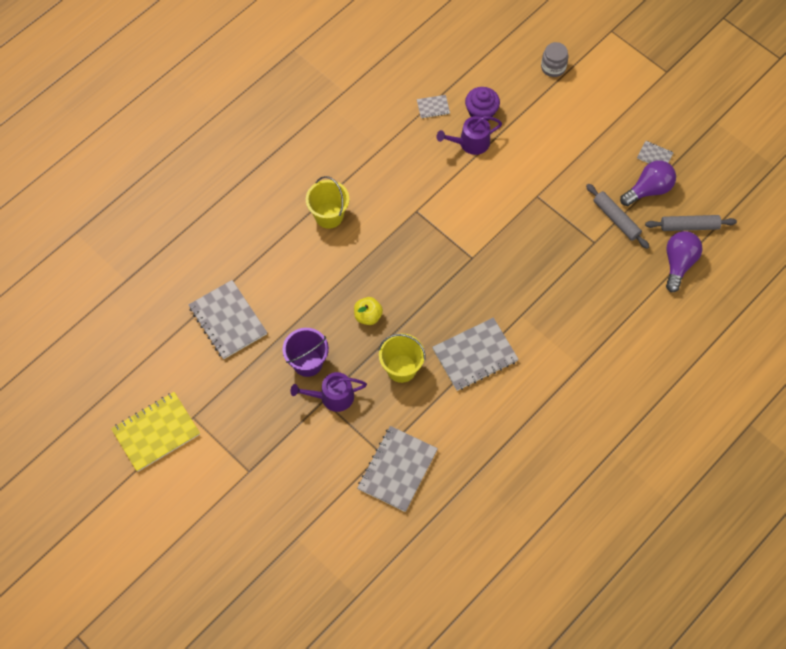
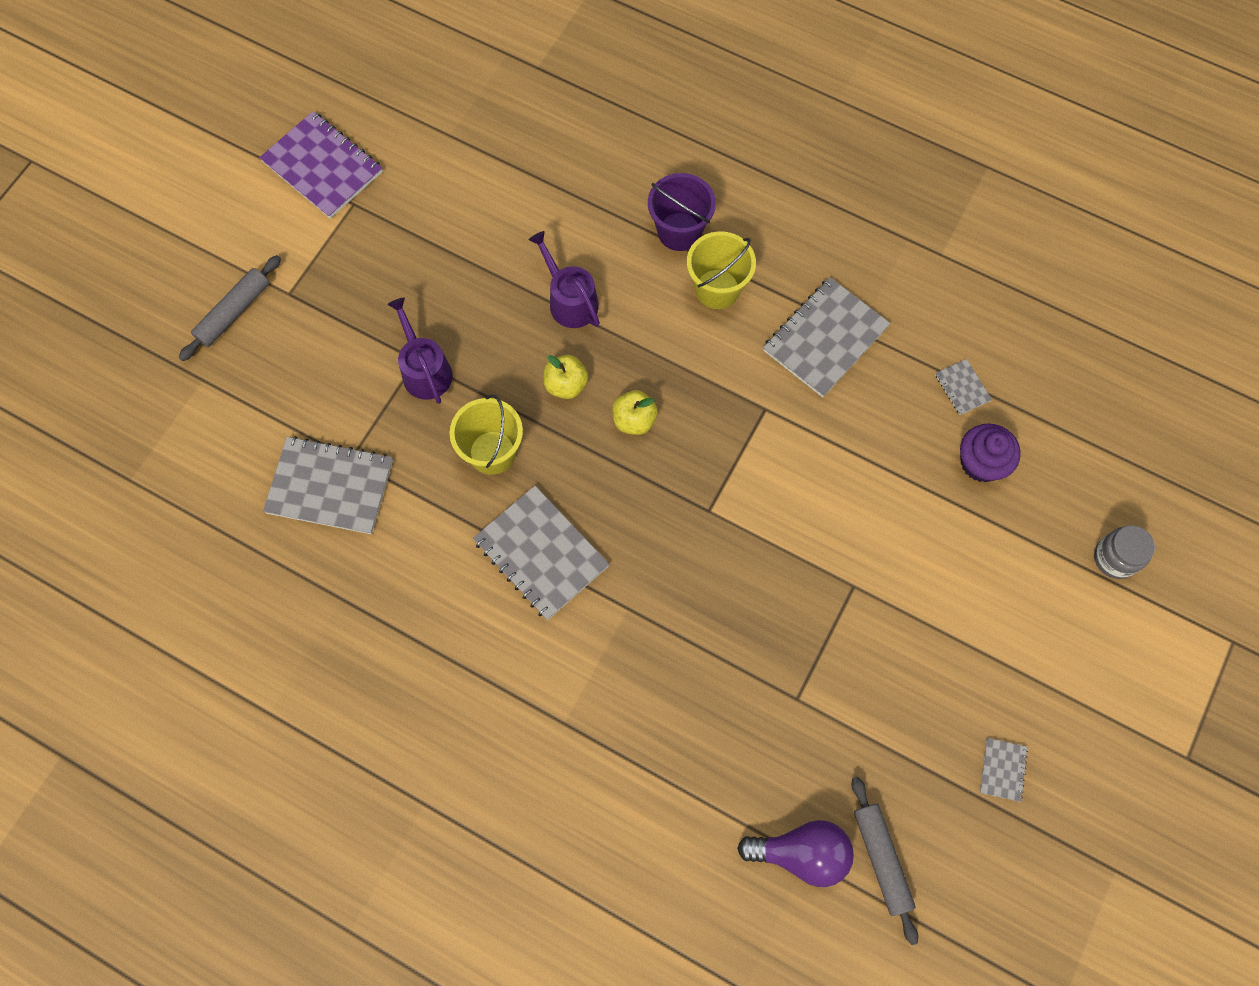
camera: 75 degrees right, 5 degrees up
(156, 432) = (322, 167): yellow notebook -> purple notebook
(228, 320) = (509, 205): grey notebook -> grey notebook (825, 338)
(307, 362) = (470, 323): purple bucket -> purple bucket (679, 231)
(403, 283) = (634, 420): none -> yellow apple
(470, 143) = (917, 459): purple watering can -> purple watering can (569, 300)
(616, 219) = (853, 726): grey rolling pin -> grey rolling pin (234, 312)
(649, 189) = (930, 772): purple light bulb -> none

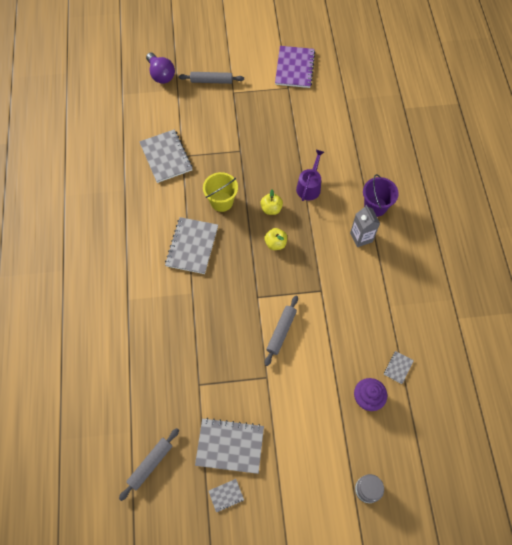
camera: 55 degrees right, 5 degrees down
(424, 370) = (238, 156): purple watering can -> none
(717, 289) = (361, 237): yellow bucket -> grey carton
(793, 514) = (281, 332): none -> grey rolling pin
(801, 853) = (132, 428): purple light bulb -> purple light bulb (161, 75)
(825, 338) = (374, 294): grey notebook -> grey notebook (230, 446)

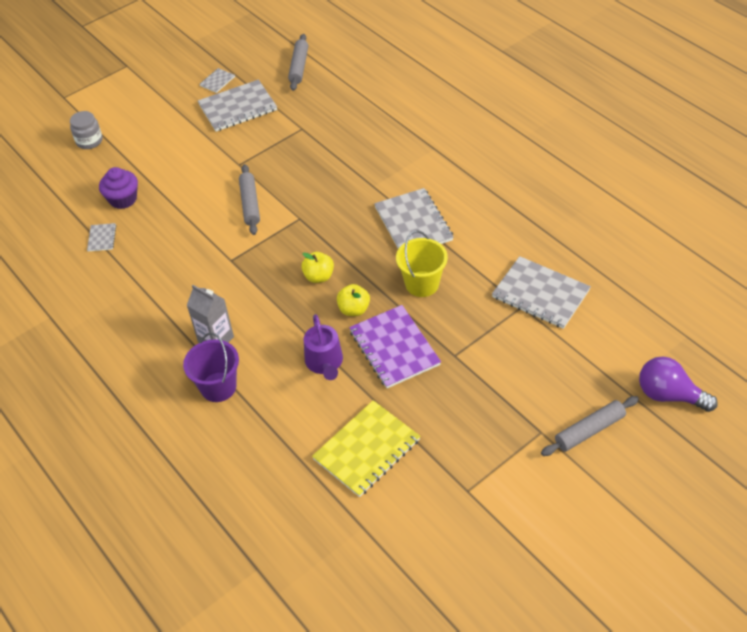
camera: 150 degrees right, 15 degrees down
(294, 68) = (485, 534): purple notebook -> purple notebook (394, 348)
(319, 130) = (367, 449): none -> yellow notebook

